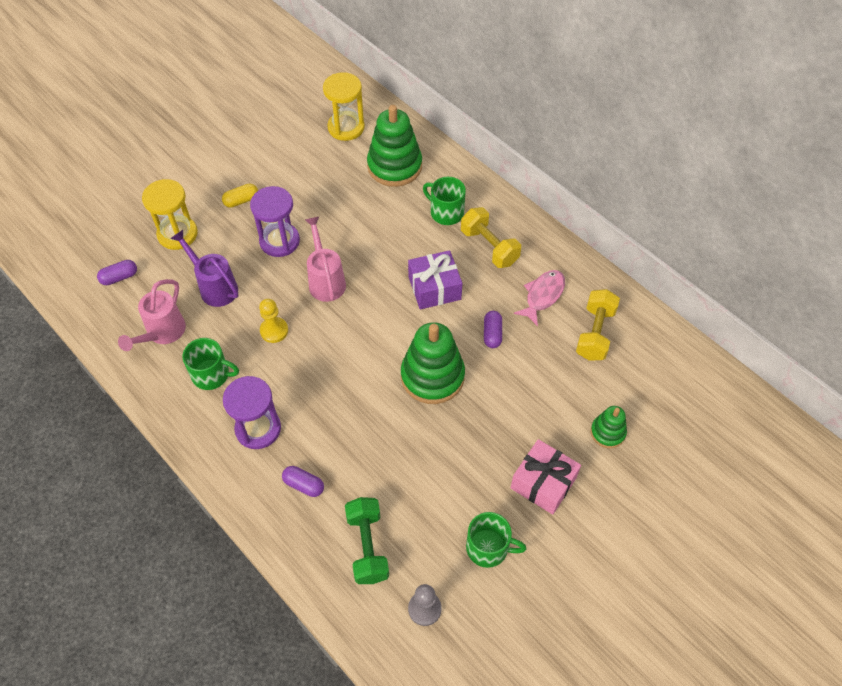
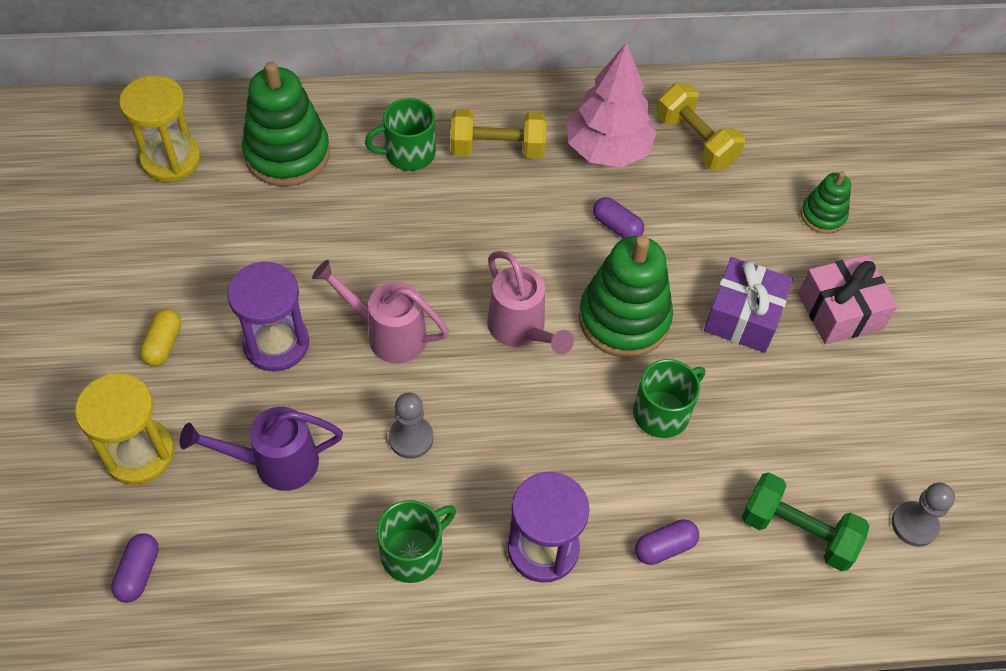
camera: 55 degrees left, 0 degrees up
(162, 333) = (290, 573): pink watering can -> pink watering can (521, 329)
(274, 331) = (411, 438): yellow pawn -> grey pawn
(434, 288) = (504, 236): purple gift -> purple gift (743, 316)
(488, 548) = (882, 414): green mug -> green mug (662, 412)
(542, 296) = (608, 149): pink fish -> pink tree

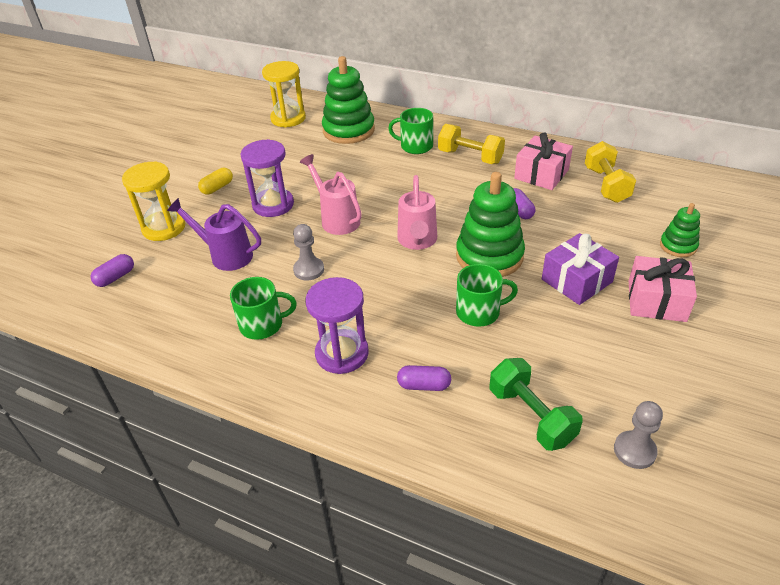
camera: 35 degrees right, 15 degrees down
(608, 149) = (541, 174): pink tree -> pink gift

